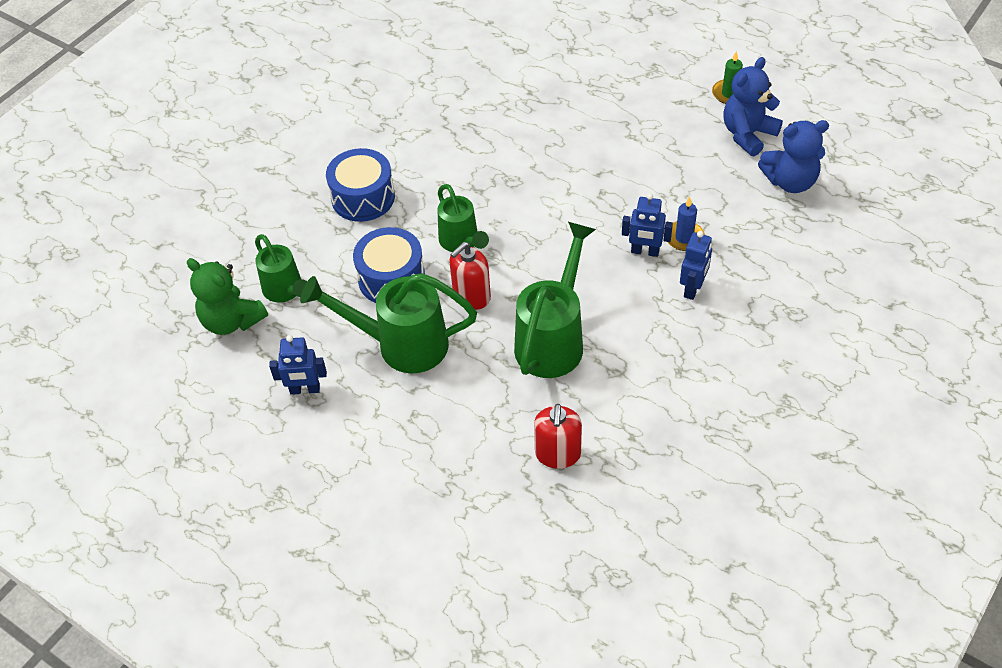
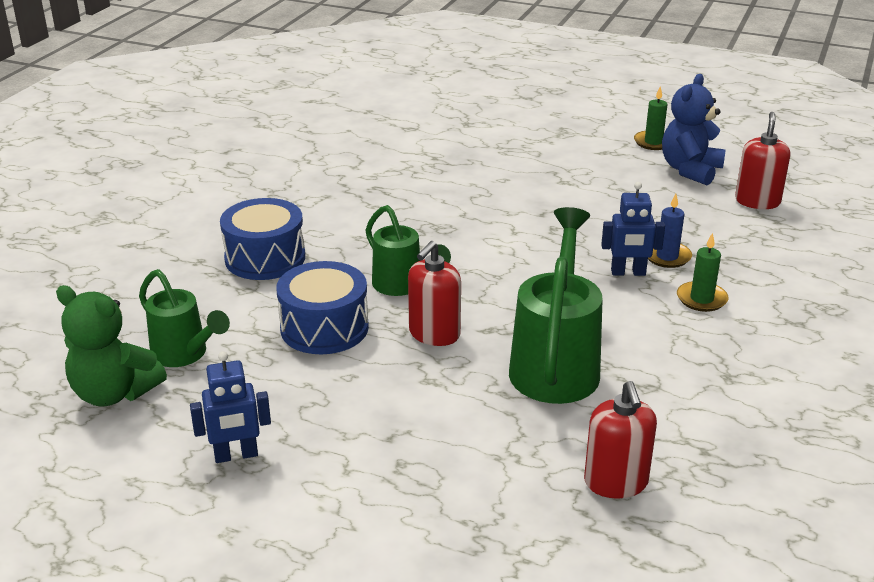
camera: 15 degrees left, 20 degrees down
(401, 344) = (358, 391): green watering can -> none
(693, 288) = (701, 299): blue robot -> green candle
(790, 181) = (757, 201): blue teddy bear -> red soap dispenser

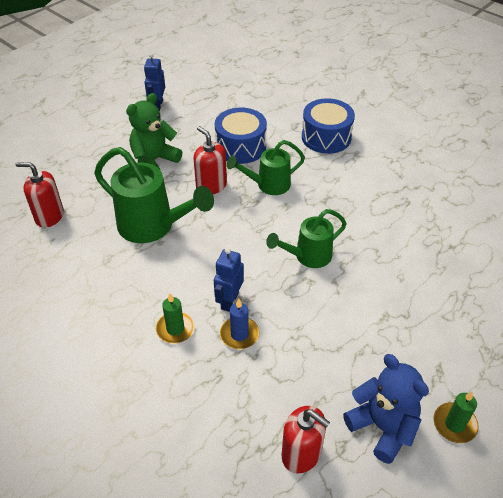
camera: 110 degrees right, 15 degrees up
(114, 393) = (224, 78): green teddy bear -> green teddy bear (154, 160)
(184, 354) = (243, 100): green watering can -> green watering can (308, 256)

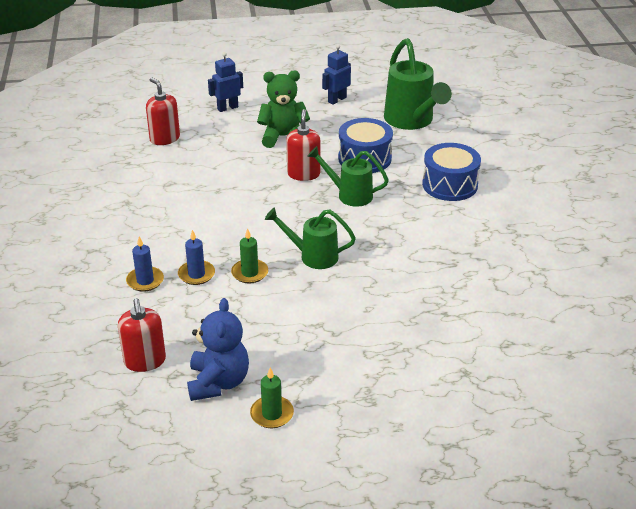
camera: 40 degrees right, 10 degrees down
(153, 226) = (225, 179): green watering can -> green watering can (411, 121)
(175, 329) = (159, 247): green candle -> green candle (249, 273)
(203, 371) = (145, 281): none -> blue candle
(229, 300) = (217, 251): blue robot -> blue robot (227, 108)

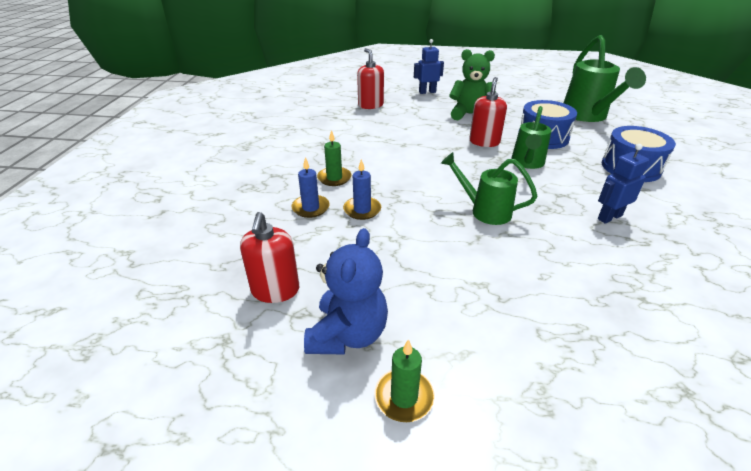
camera: 15 degrees right, 0 degrees up
(249, 273) = (416, 217): green candle -> green candle (334, 178)
(337, 100) = (519, 96): blue robot -> blue robot (609, 217)
(349, 195) = (527, 163): green watering can -> green watering can turned 105 degrees counterclockwise

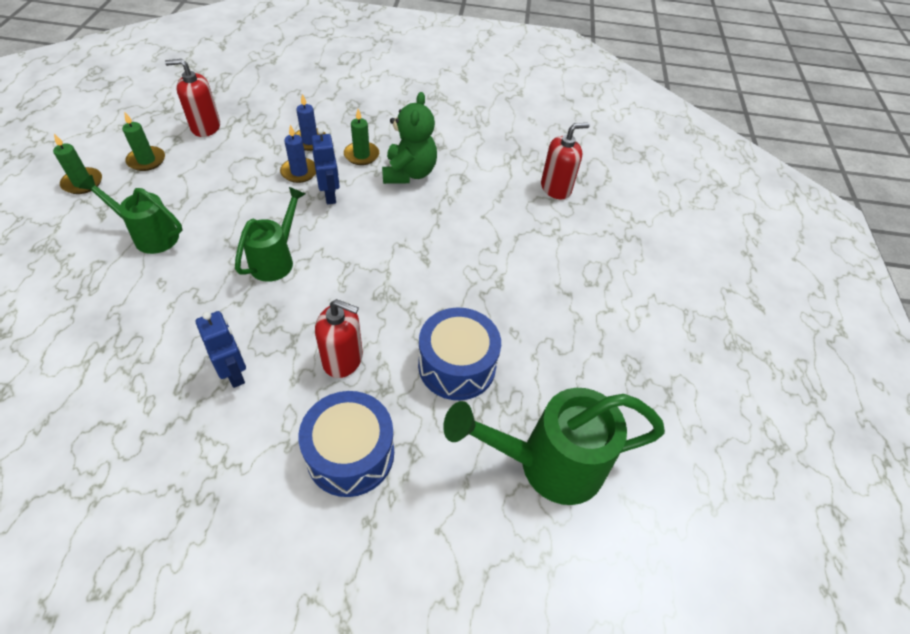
camera: 85 degrees right, 15 degrees up
(348, 334) = (146, 160): blue teddy bear -> green candle
(427, 92) = (619, 252): blue robot -> blue robot (330, 195)
(470, 114) = (535, 291): green teddy bear -> green teddy bear (409, 173)
(484, 142) = (441, 290): red soap dispenser -> red soap dispenser (343, 359)
(527, 163) = (377, 324): green watering can -> green watering can (150, 235)

